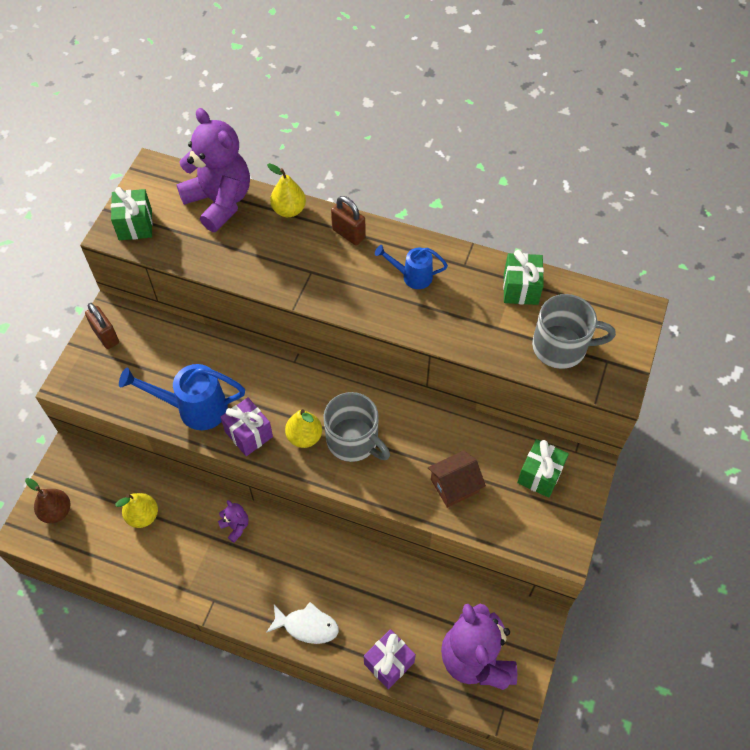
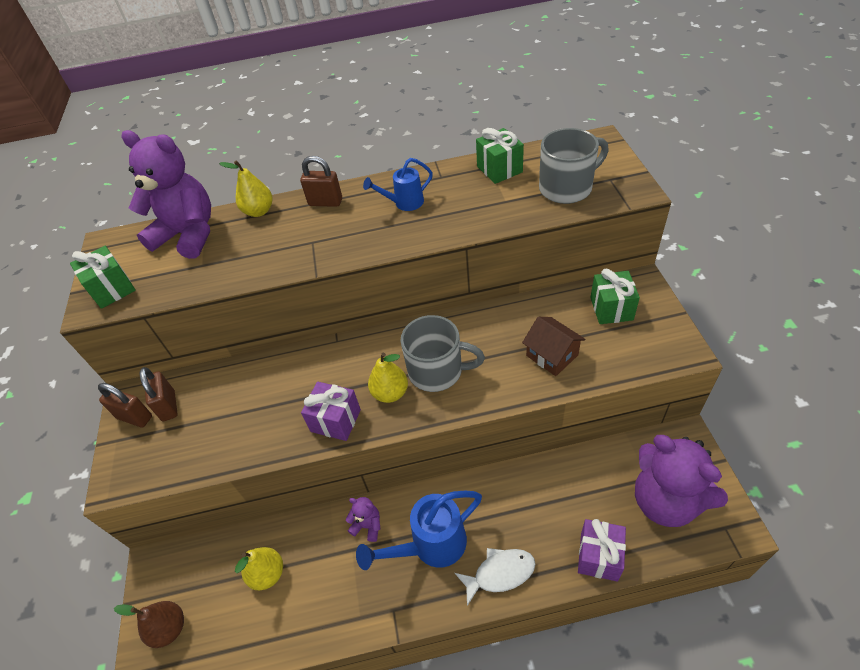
camera: 25 degrees left, 10 degrees down
(135, 341) = (169, 406): none -> brown padlock
(194, 408) = (266, 429): blue watering can -> blue watering can (431, 545)
(454, 485) = (552, 355): brown house -> brown house turned 75 degrees counterclockwise

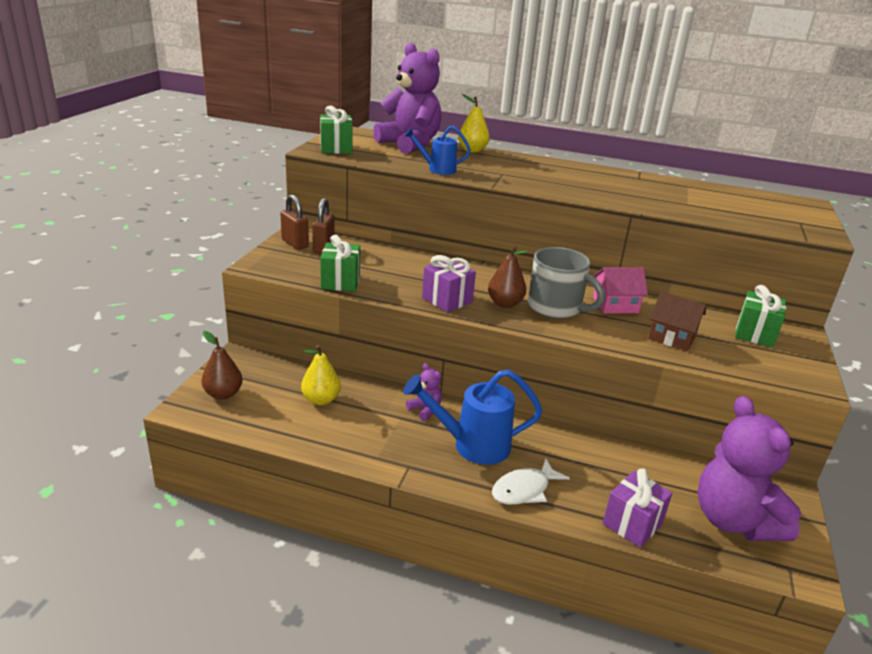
camera: 20 degrees right, 20 degrees down
(325, 202) = (529, 161): brown padlock -> none
(390, 393) = (505, 303): yellow pear -> brown pear
(404, 203) = (595, 180): blue watering can -> blue watering can (437, 169)
(484, 335) = (615, 305): none -> pink house
(499, 169) = (696, 189): green gift -> green gift (340, 282)
(500, 573) = (524, 490): white fish -> white fish turned 135 degrees clockwise
(552, 355) = (672, 337): brown house -> brown house turned 45 degrees counterclockwise
(567, 188) = (752, 214): grey mug -> none

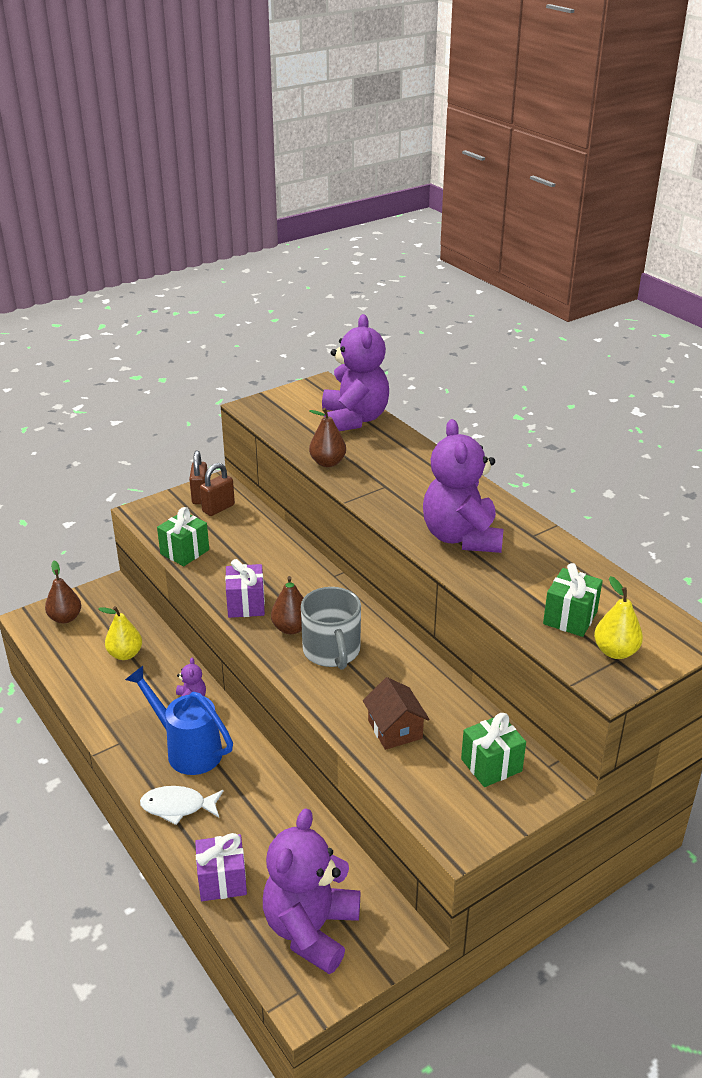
camera: 40 degrees right, 5 degrees up
(336, 148) = (273, 409): green gift -> green gift (570, 618)
(437, 169) = (327, 463): blue watering can -> brown pear
(472, 150) = (407, 444): yellow pear -> yellow pear (615, 651)
(602, 188) = (461, 537): none -> purple teddy bear
(615, 305) = (395, 672): pink house -> none

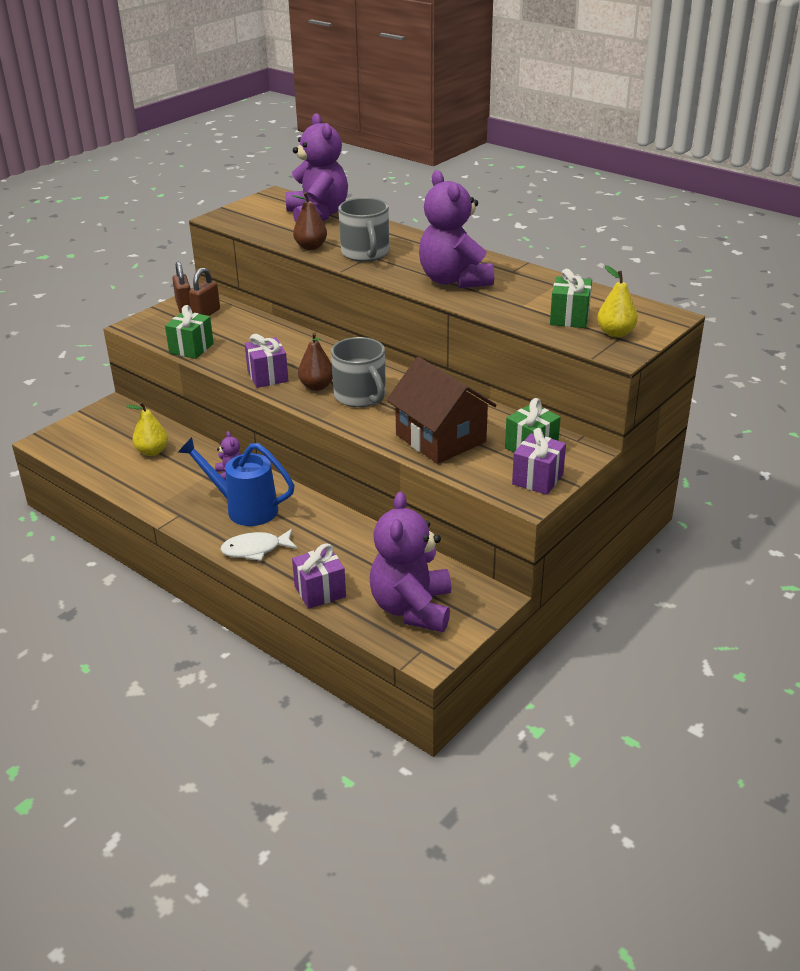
camera: 15 degrees left, 0 degrees up
(65, 618) = (80, 434): brown pear -> none
(381, 482) = (365, 253): none -> grey mug
(395, 729) = (440, 438): brown house -> brown house, size x1.75
(481, 813) = (537, 479): none -> purple gift

